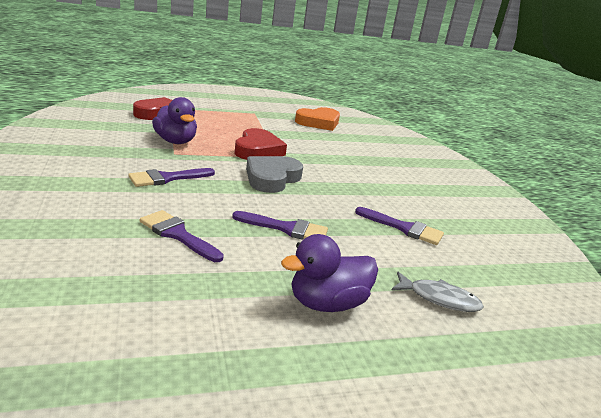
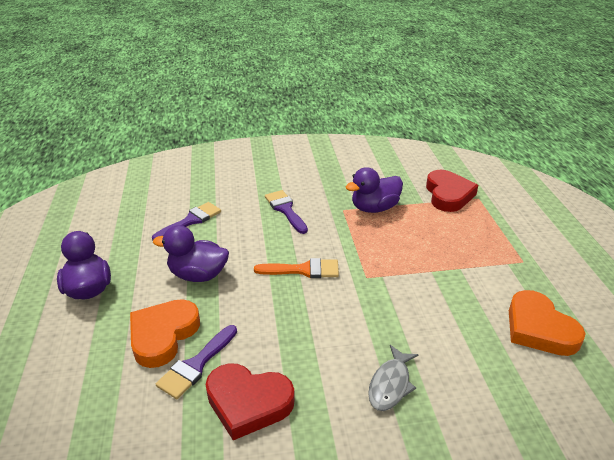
camera: 100 degrees right, 10 degrees up
(258, 150) = (380, 262): red heart -> red heart (248, 403)
(272, 178) = (303, 270): grey heart -> orange brush
(287, 228) = (198, 275): purple brush -> purple duck
(379, 245) = (163, 335): none -> orange heart
(439, 299) = (70, 361): grey fish -> grey fish (390, 384)

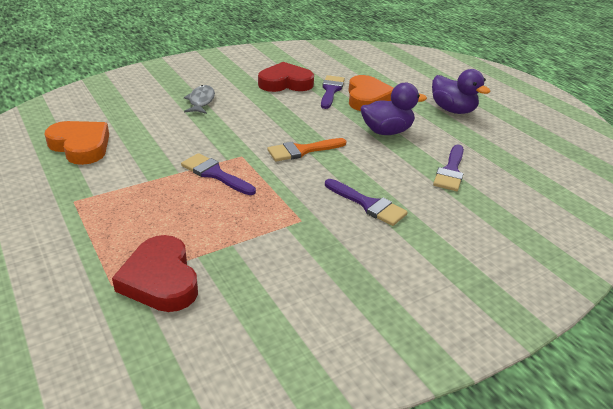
camera: 155 degrees right, 0 degrees up
(374, 208) = (262, 231): purple duck -> none
(398, 262) = (214, 174): none -> purple brush

